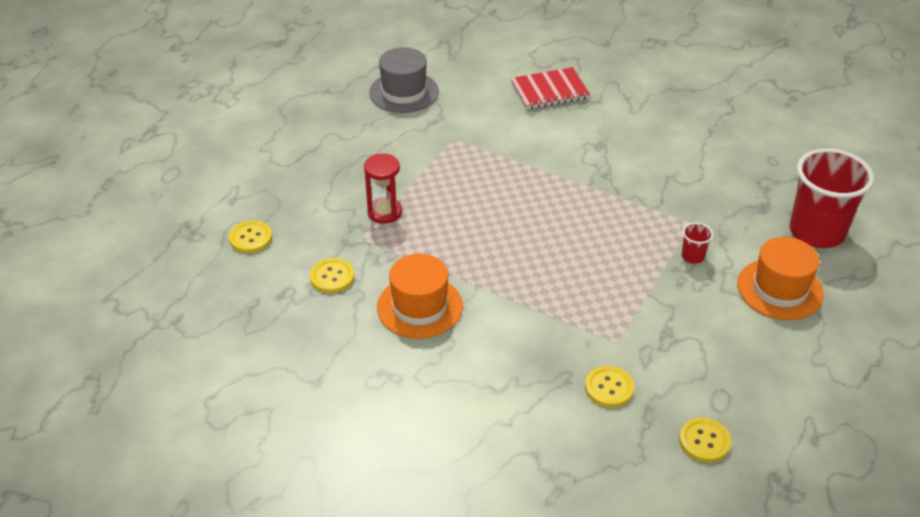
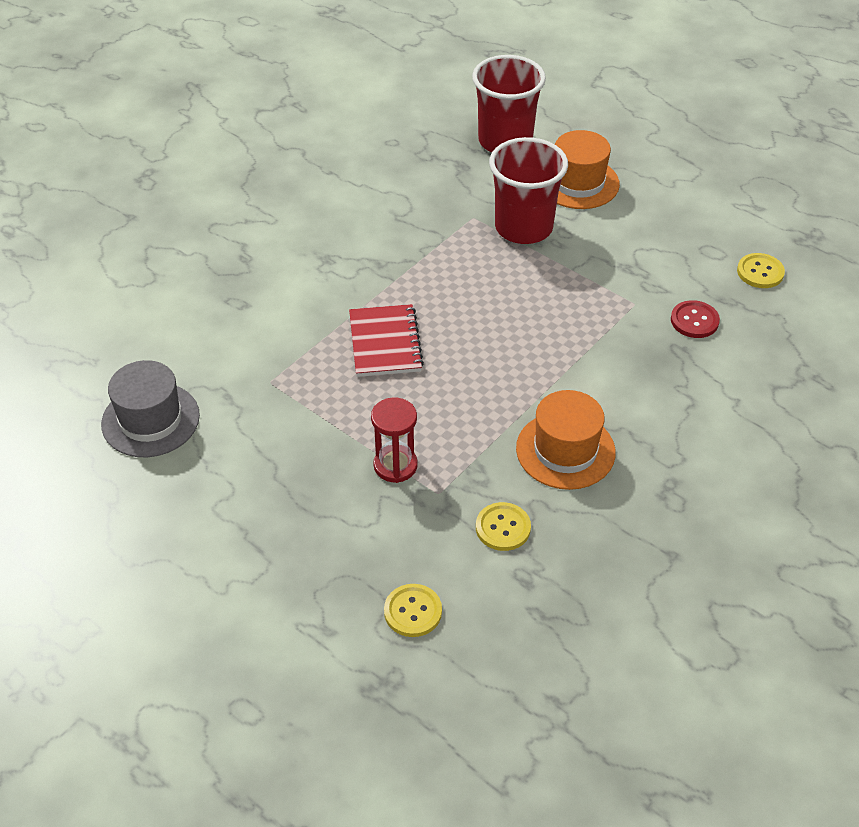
camera: 80 degrees left, 5 degrees up
(549, 91) = (206, 281): red notebook -> red notebook (385, 343)
(609, 388) = (694, 321): yellow button -> red button
(693, 256) = (523, 228): red cup -> red cup, size x2.44

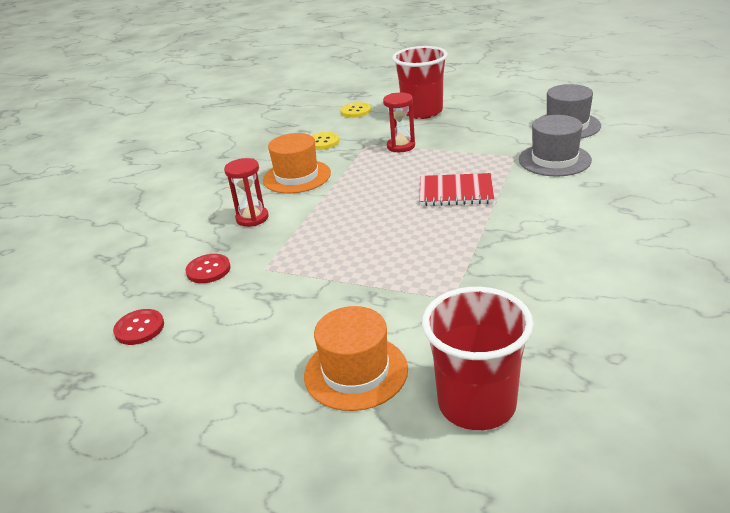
camera: 165 degrees right, 15 degrees down
(234, 356) = (554, 160): none -> grey hat
(385, 343) = (456, 192): red notebook -> red notebook turned 60 degrees counterclockwise
(523, 228) = (394, 303): red cup -> red cup (422, 112)
(638, 385) = (252, 218): none -> red hourglass
(760, 272) = (139, 328): yellow button -> red button

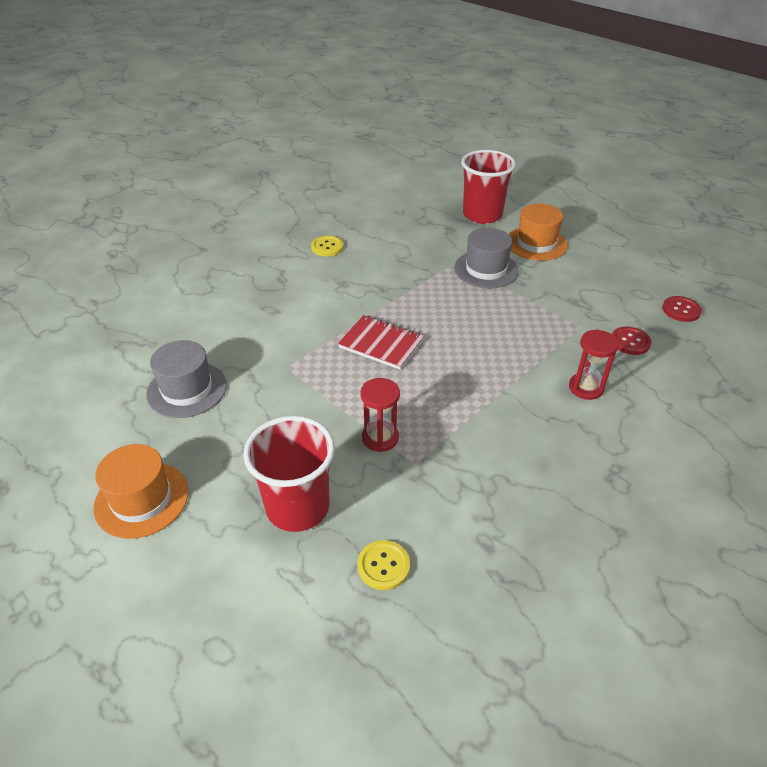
camera: 160 degrees left, 10 degrees up
(297, 176) = (524, 435): orange hat -> orange hat (141, 499)
(323, 142) = (468, 496): yellow button -> yellow button (327, 247)
(554, 160) = (261, 346): grey hat -> grey hat (486, 269)

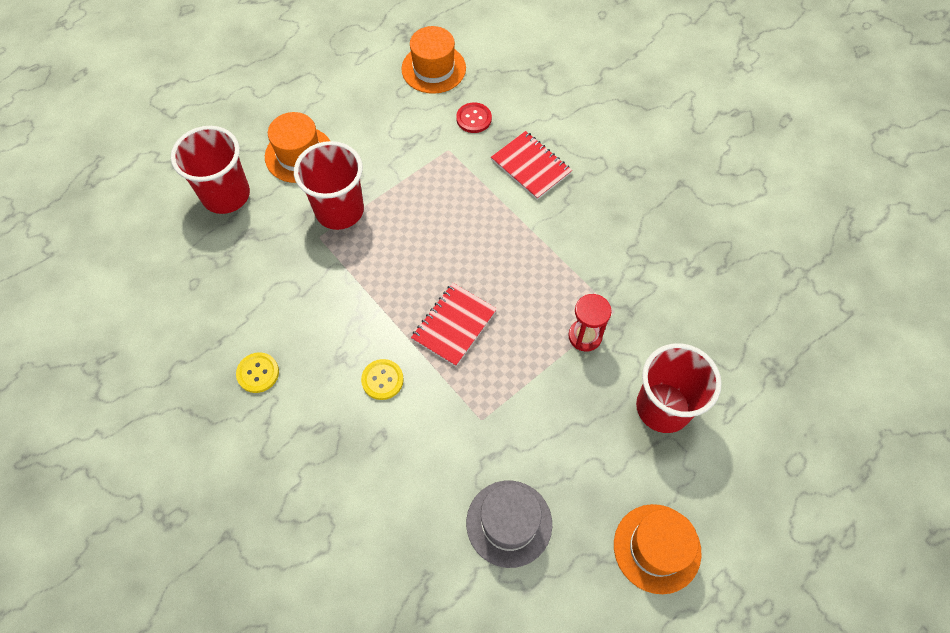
camera: 85 degrees left, 20 degrees up
(383, 566) = (717, 344): yellow button -> yellow button (382, 380)
(486, 269) = (339, 210): grey hat -> red cup
(586, 388) = (531, 167): red hourglass -> red notebook
(681, 310) = (433, 68): red button -> orange hat

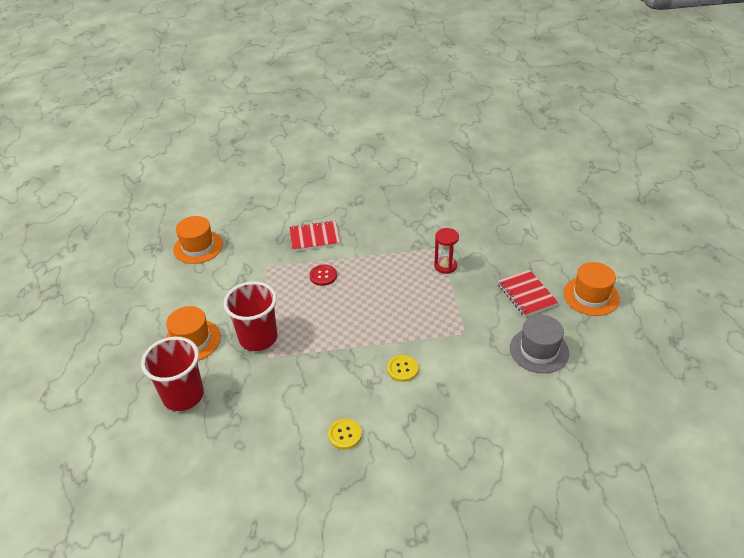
camera: 55 degrees left, 20 degrees down
(454, 325) = (392, 318): red notebook -> red notebook (526, 294)
(474, 119) = (255, 246): red button -> red button (323, 276)
(663, 407) = (512, 256): red cup -> none

